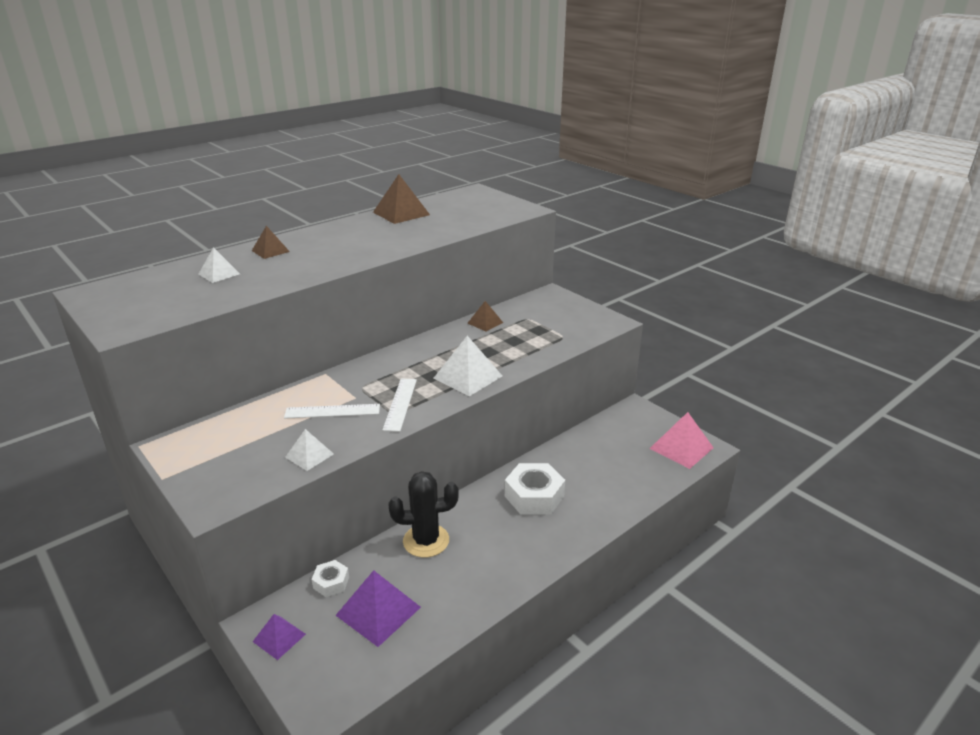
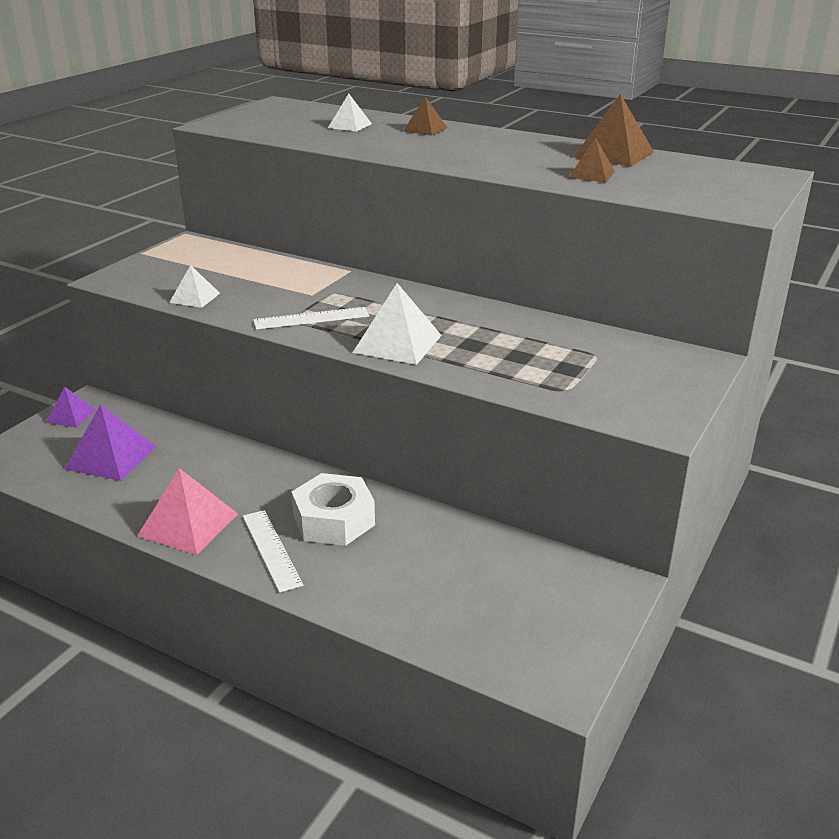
camera: 70 degrees right, 0 degrees up
(331, 582) = (144, 422): white nut -> none
(332, 411) = (277, 290): white ruler -> white ruler (271, 549)
(426, 541) = (221, 460): black cactus -> none
(485, 322) = (552, 329): brown pyramid -> brown pyramid (591, 174)
(681, 448) = (536, 652): pink pyramid -> pink pyramid (188, 524)

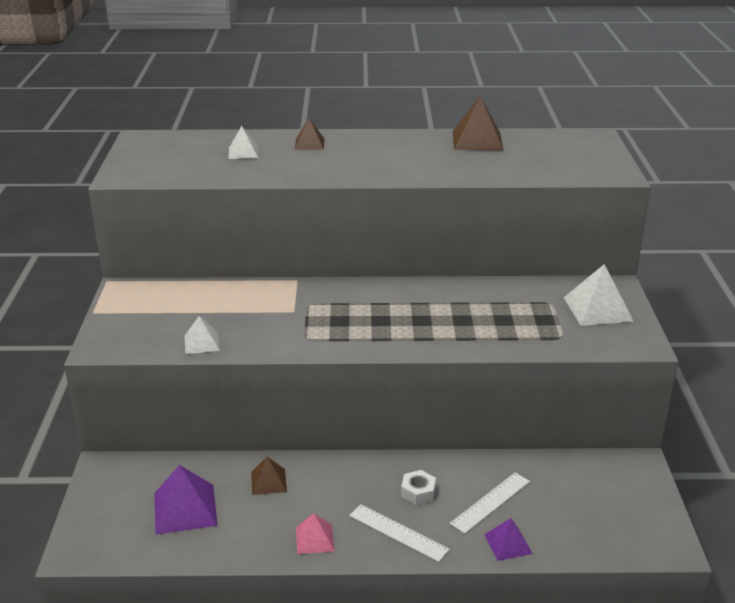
camera: 30 degrees left, 0 degrees up
(71, 416) = (103, 485): purple pyramid -> purple pyramid (508, 544)
(188, 524) = (315, 539): pink pyramid -> pink pyramid, size x0.59
(311, 318) = (321, 333): white ruler -> white ruler (490, 502)
(333, 520) = (418, 492): white nut -> white nut, size x0.53
(398, 343) = (410, 335): white pyramid -> white pyramid (597, 309)
(591, 174) = (488, 164): brown pyramid -> brown pyramid (268, 481)

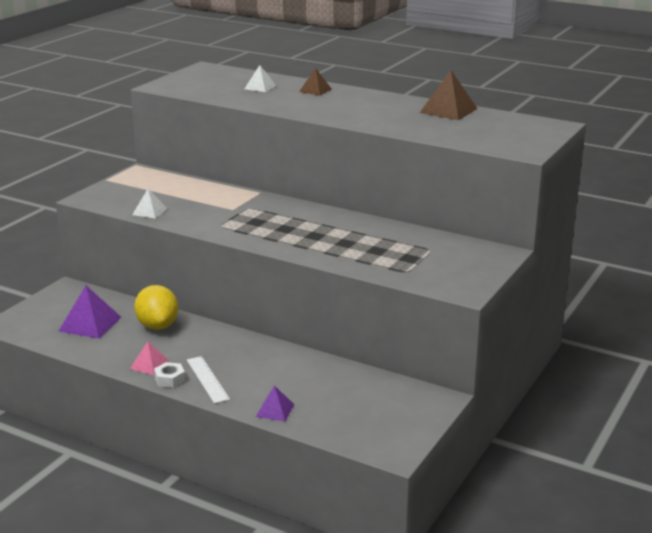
camera: 30 degrees right, 5 degrees down
(268, 481) = (158, 326): brown pyramid -> yellow lemon
(418, 492) = (249, 362): white nut -> white nut (170, 379)
(490, 502) = (293, 384): white ruler -> none
(597, 309) = (463, 262): white pyramid -> none

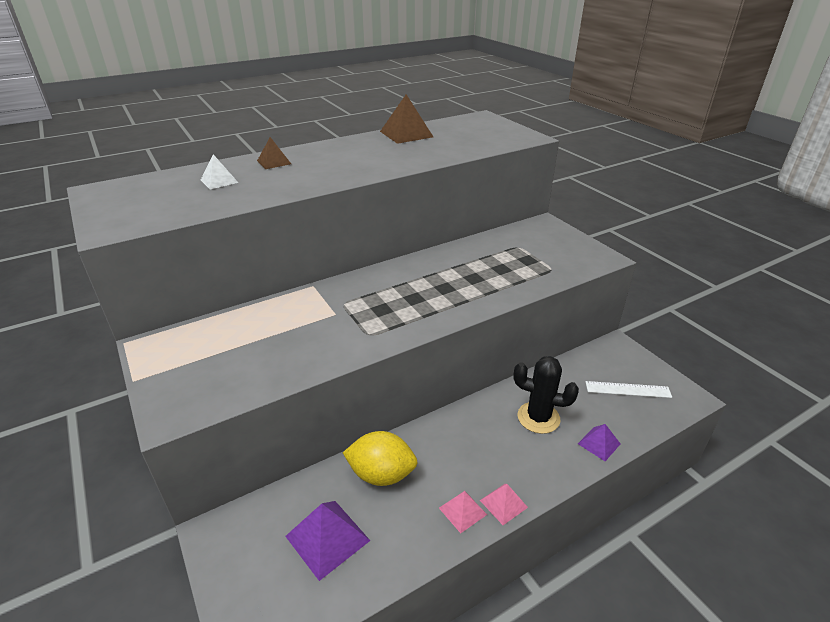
camera: 60 degrees left, 10 degrees up
(149, 211) = (276, 372): white pyramid -> none
(170, 379) = (503, 503): white nut -> pink pyramid
(207, 379) = (519, 472): white ruler -> white ruler (627, 389)
(280, 375) = (538, 418): none -> black cactus

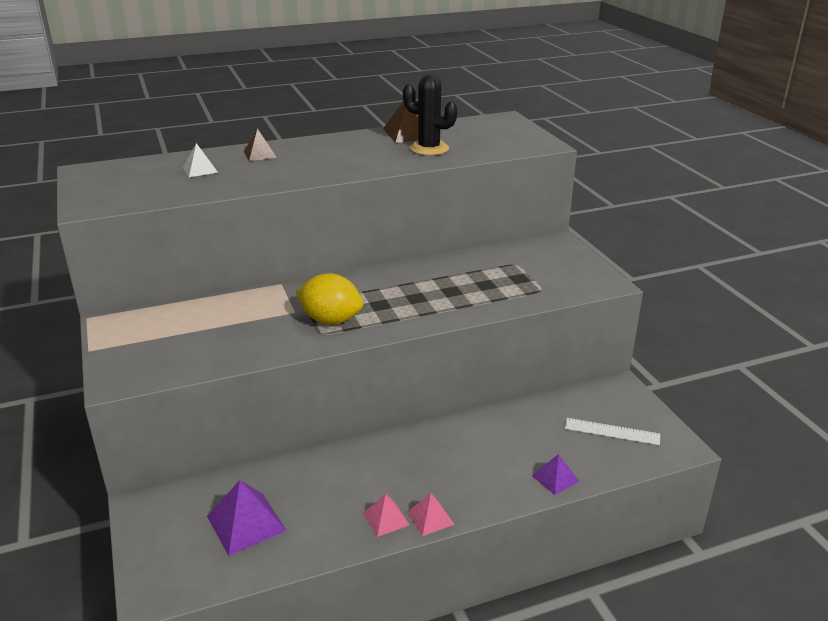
camera: 10 degrees right, 5 degrees down
(381, 474) = (315, 477): yellow lemon -> yellow lemon (331, 320)
(538, 418) = (499, 447): black cactus -> black cactus (429, 148)

